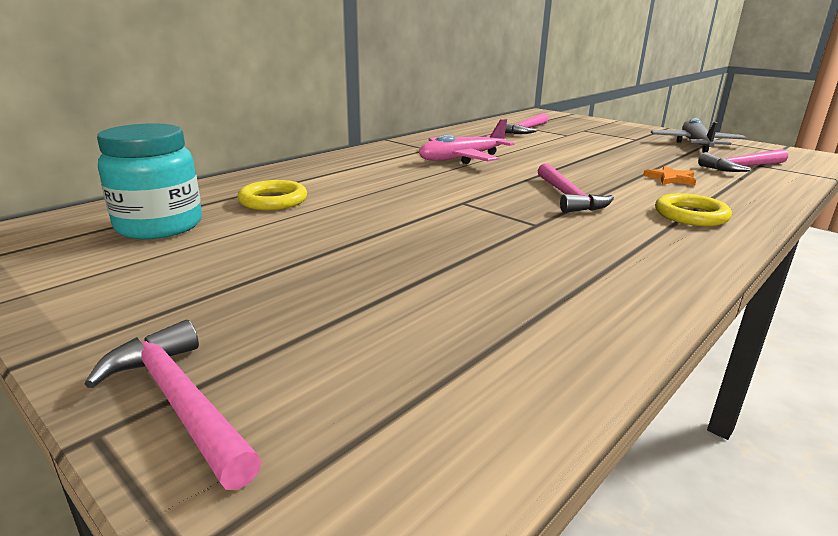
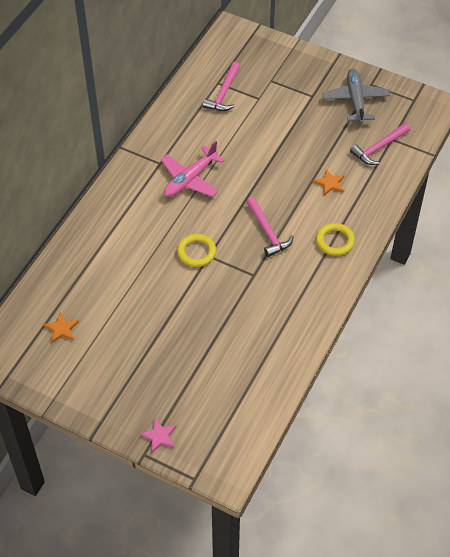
camera: 15 degrees left, 30 degrees up
(159, 226) = (61, 329): turquoise jar -> orange star
(180, 402) = (159, 436): pink hammer -> pink star
(273, 200) = (101, 282): yellow ring -> yellow ring (196, 252)

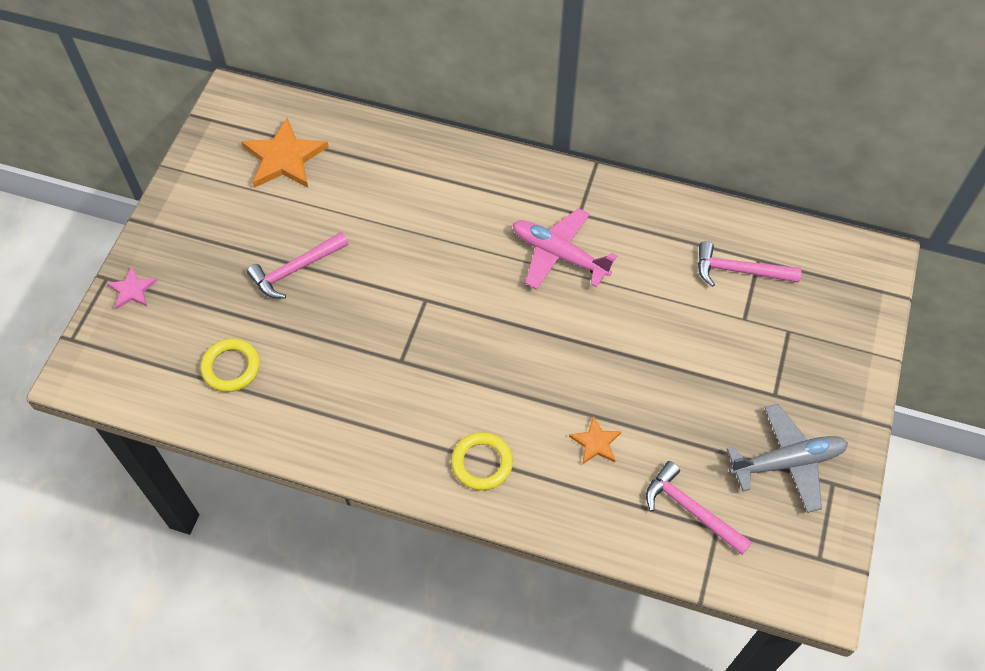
camera: 80 degrees right, 5 degrees up
(61, 329) = (284, 158): orange star -> orange star, size x1.89
(196, 252) = (429, 284): yellow ring -> yellow ring (231, 367)
(267, 232) = (482, 368): pink hammer -> pink hammer (295, 269)

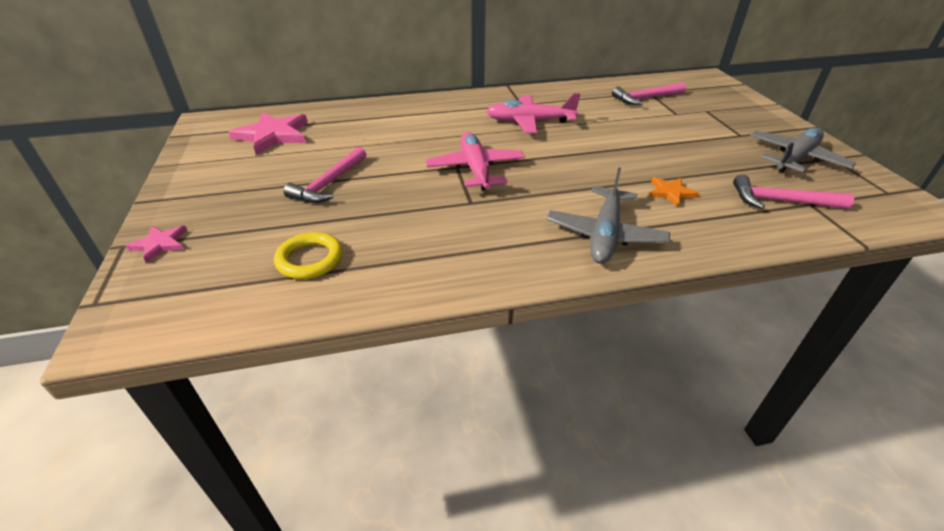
camera: 30 degrees left, 20 degrees down
(284, 158) = (273, 135): orange star -> pink star
(440, 312) = (475, 169): none -> pink plane
(482, 463) = (605, 235): yellow ring -> grey plane

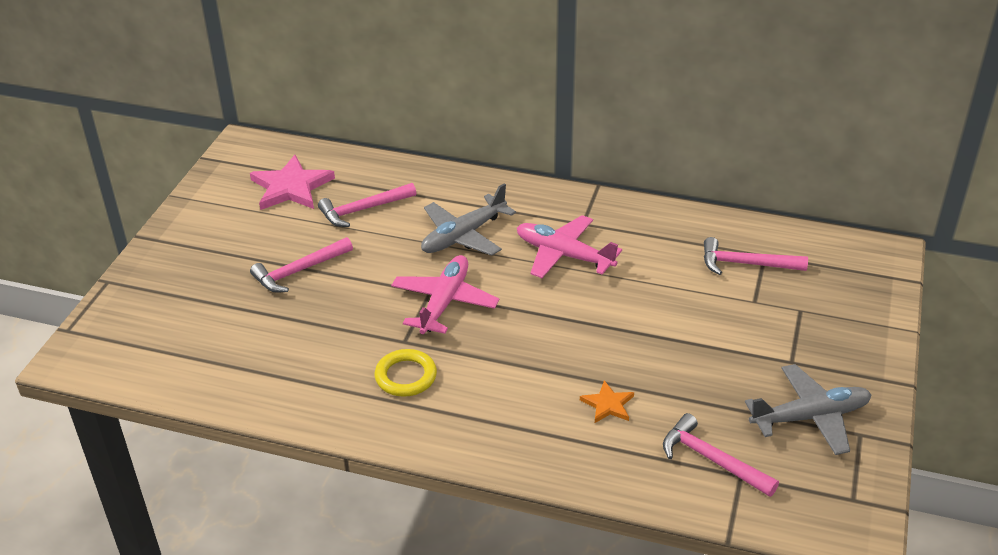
camera: 30 degrees right, 0 degrees up
(160, 244) = (133, 290): pink star -> none
(310, 259) = (229, 350): yellow ring -> yellow ring (406, 376)
(349, 134) = (363, 210): none -> pink hammer
(605, 235) = (489, 424): grey plane -> grey plane (463, 236)

